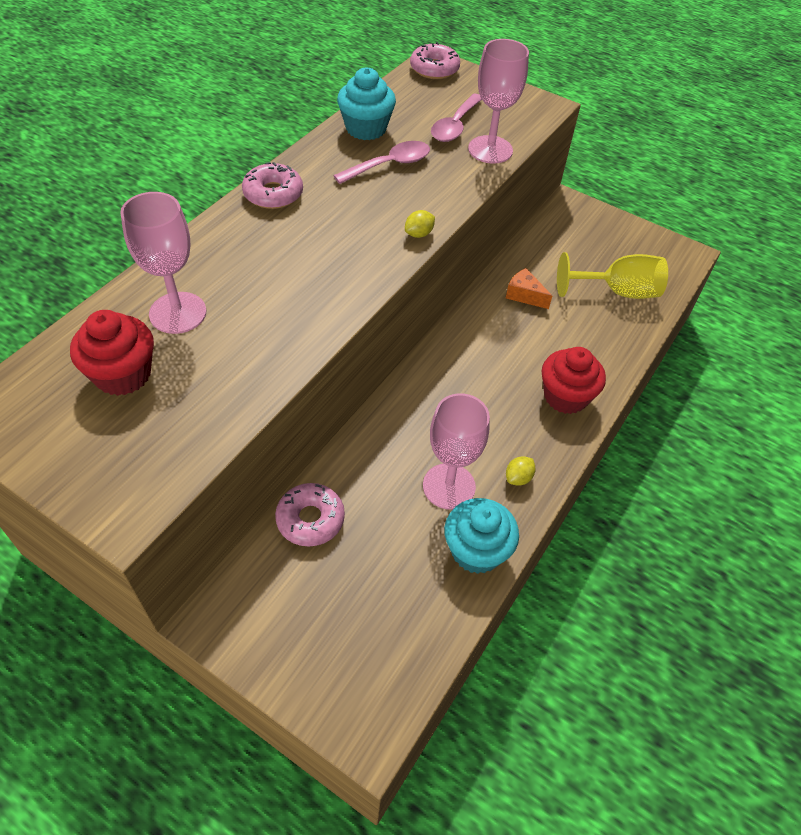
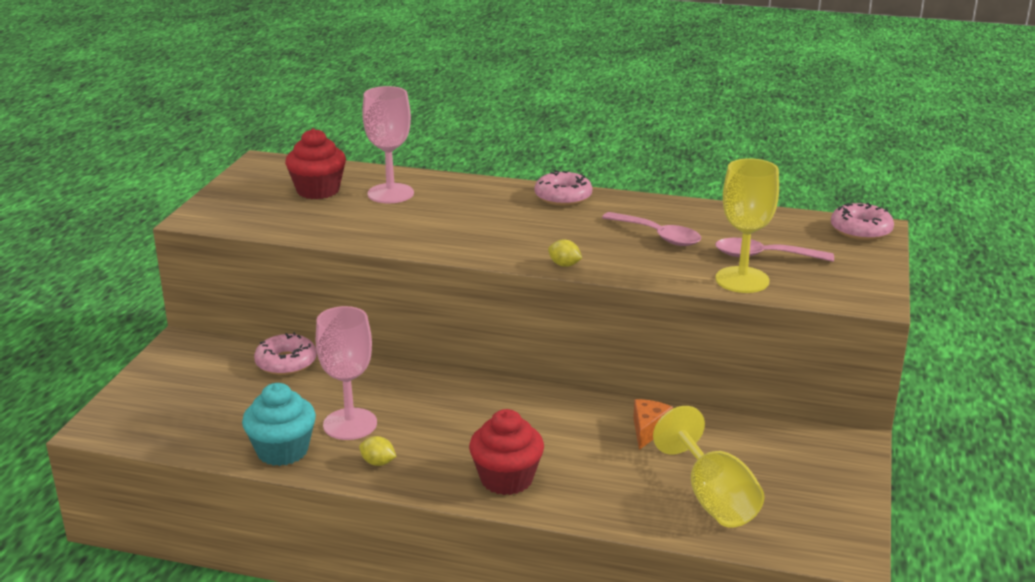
camera: 75 degrees right, 25 degrees down
(366, 128) = (705, 216): turquoise cupcake -> none
(490, 150) = (742, 280): pink goblet -> yellow goblet

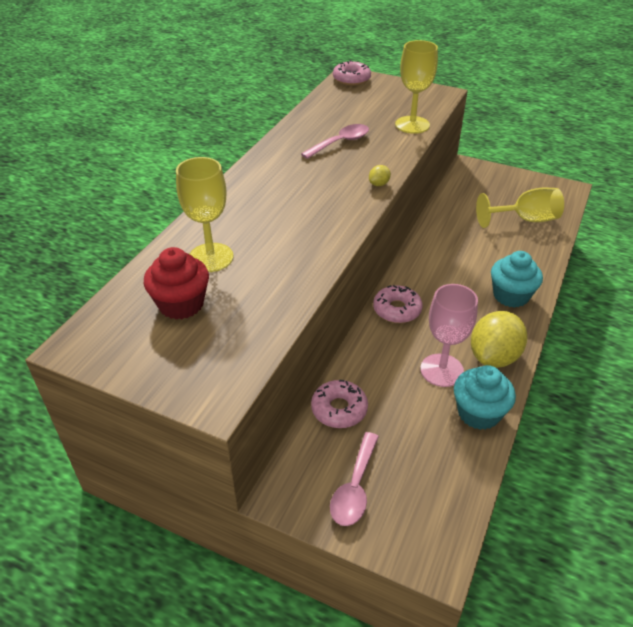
camera: 80 degrees left, 15 degrees up
(378, 463) = (494, 357): yellow lemon -> yellow lemon, size x2.38
(390, 193) = (211, 257): pink goblet -> yellow goblet
(506, 479) = (511, 295): red cupcake -> turquoise cupcake
(563, 197) = (258, 171): pink donut -> pink donut (397, 310)
(648, 430) = (455, 231): orange cheese -> none
(764, 256) = (380, 113): pink spoon -> pink spoon (355, 488)

